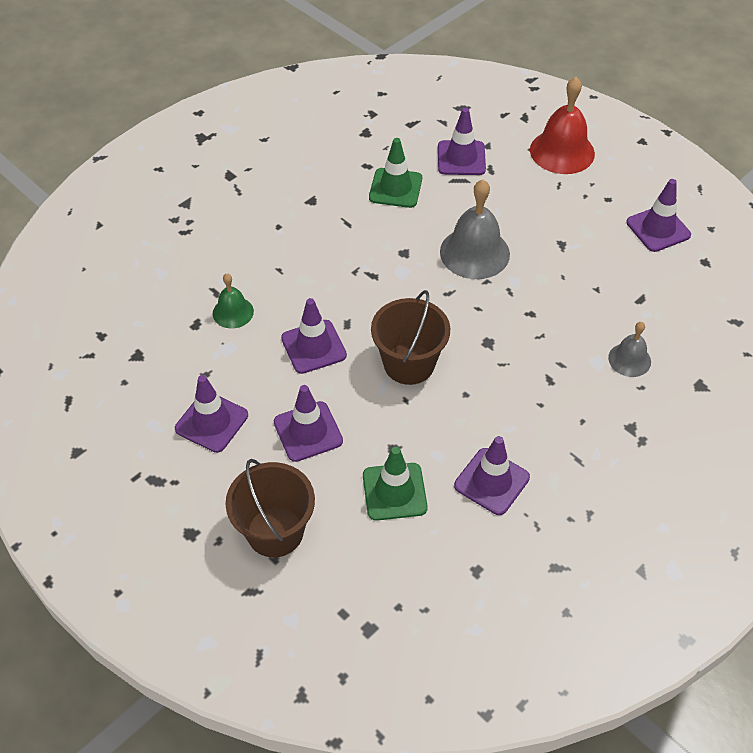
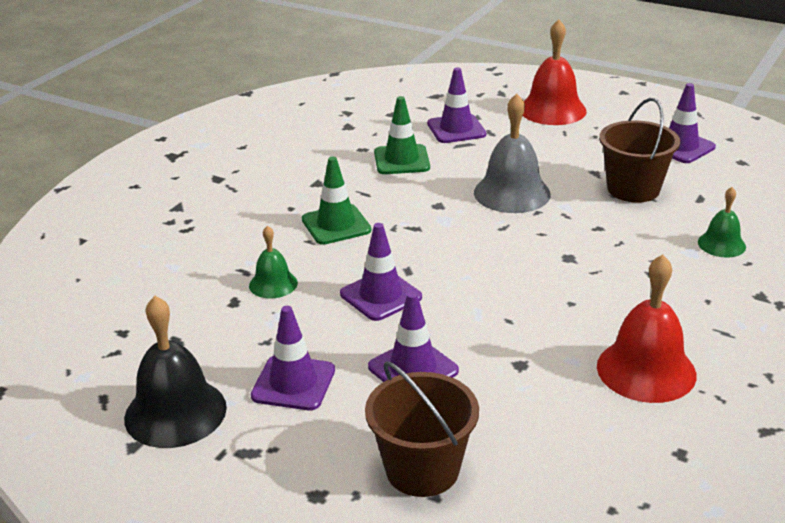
camera: 15 degrees left, 20 degrees down
(116, 428) = (175, 412): none -> black bell
(394, 492) = (543, 402): green traffic cone -> green traffic cone (336, 225)
(409, 364) = (494, 290): brown bucket -> brown bucket (633, 189)
(491, 481) = (646, 370): purple traffic cone -> red bell
(629, 359) = (721, 244): grey bell -> green bell

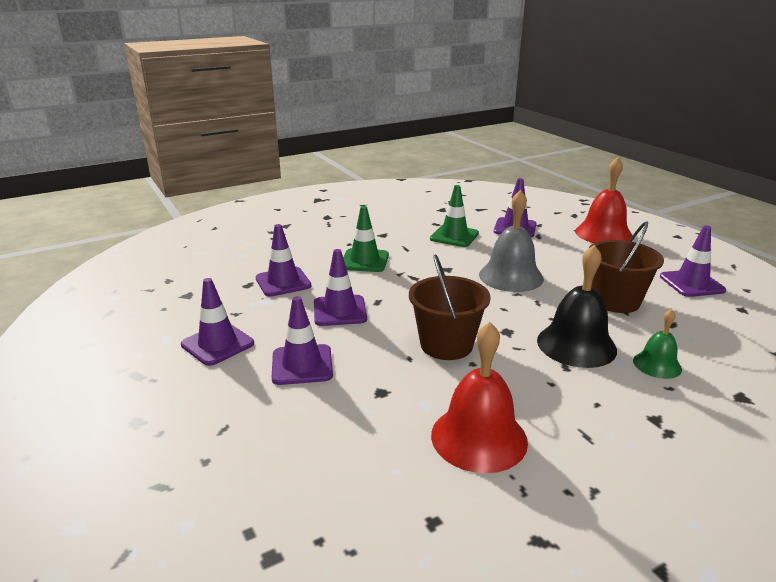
camera: 30 degrees right, 5 degrees down
(175, 412) = (132, 334): black bell -> black bell (576, 345)
(273, 284) = (283, 282): green bell -> purple traffic cone
(422, 470) = (221, 436): brown bucket -> brown bucket (446, 345)

